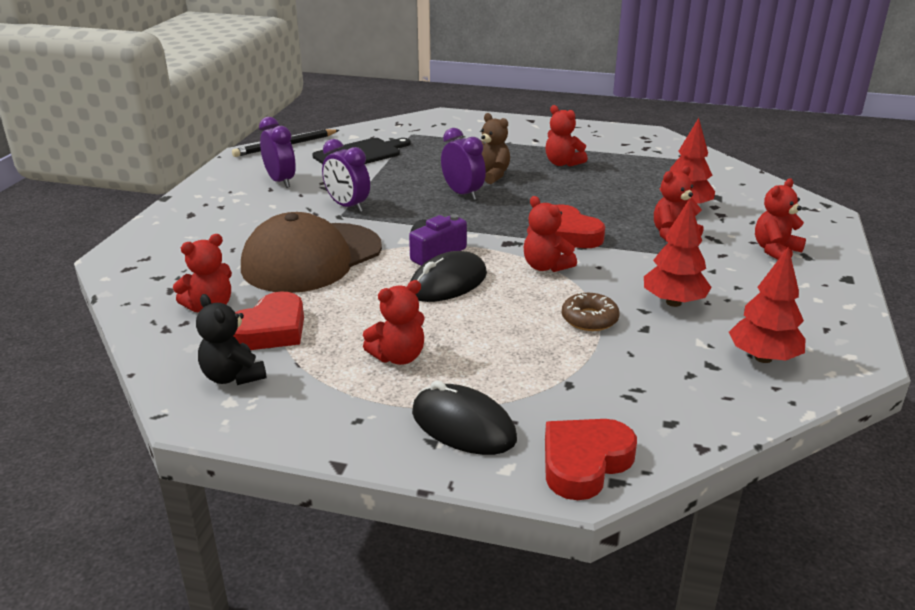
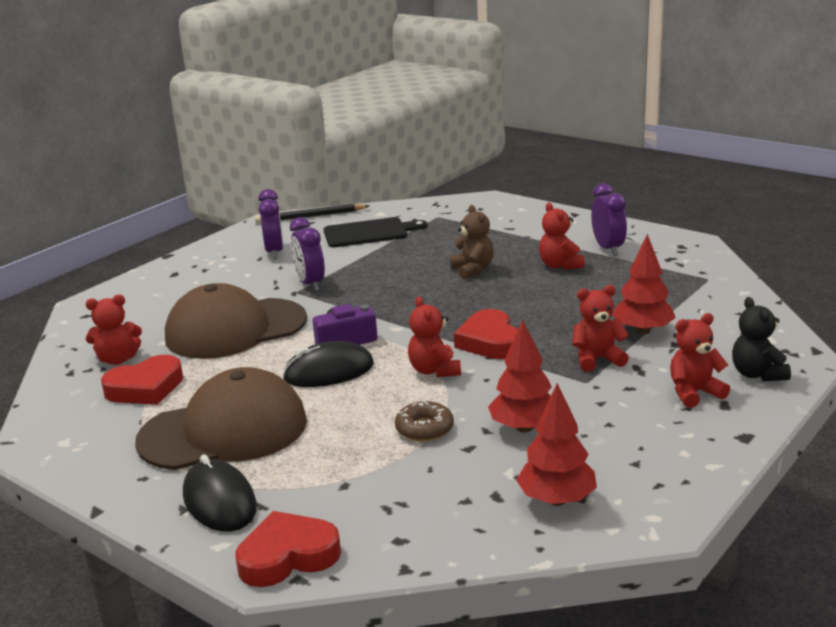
camera: 25 degrees right, 5 degrees down
(233, 376) = (84, 422): black teddy bear -> black teddy bear (757, 374)
(398, 357) = (224, 431): red teddy bear -> brown cap
(462, 194) = (427, 285): purple clock -> purple clock (608, 248)

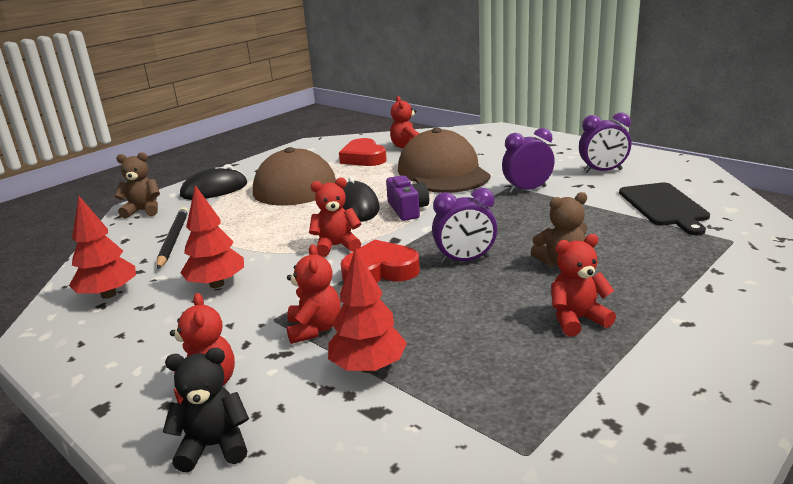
camera: 95 degrees right, 0 degrees up
(288, 556) = (143, 211): red heart -> brown teddy bear
(310, 217) = (704, 177): black pencil -> black pencil (173, 239)
(424, 429) = (247, 244): brown donut -> none
(608, 248) = (647, 364): purple clock -> purple clock (465, 260)

